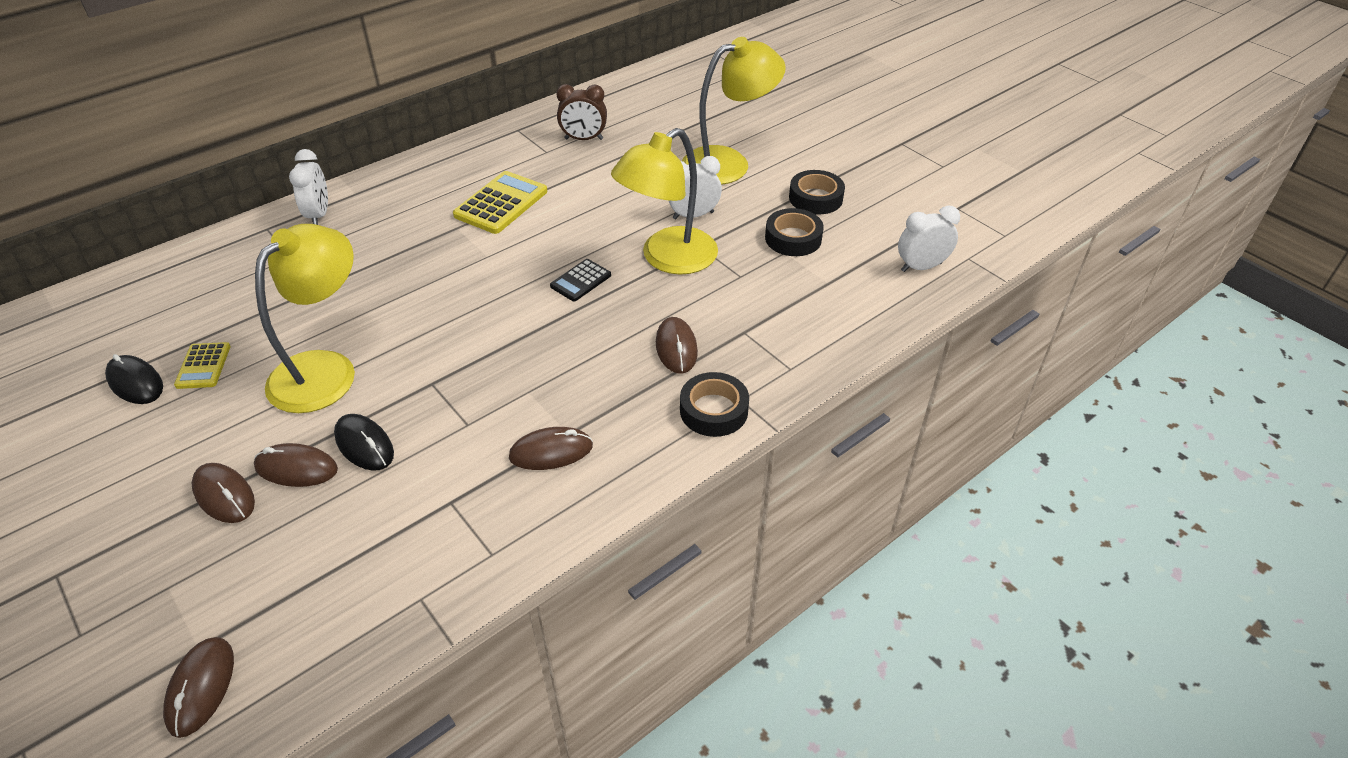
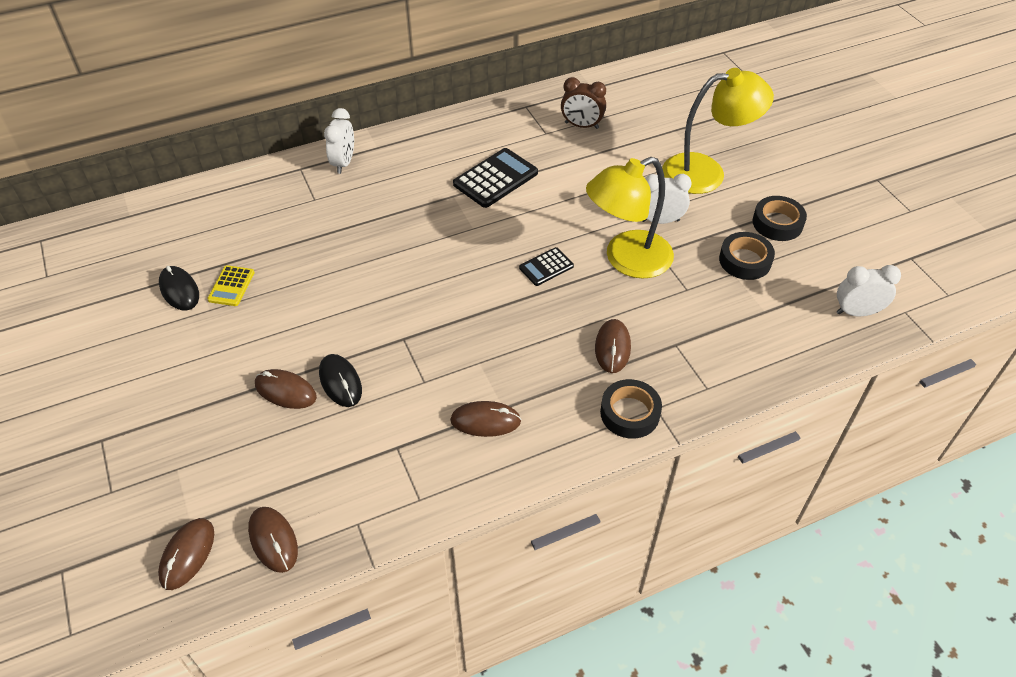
camera: 15 degrees right, 5 degrees up
(224, 495) = (228, 402): brown mouse -> brown mouse (273, 540)
(325, 369) = (323, 308): yellow lamp -> none
(501, 203) = (495, 178): yellow calculator -> black calculator

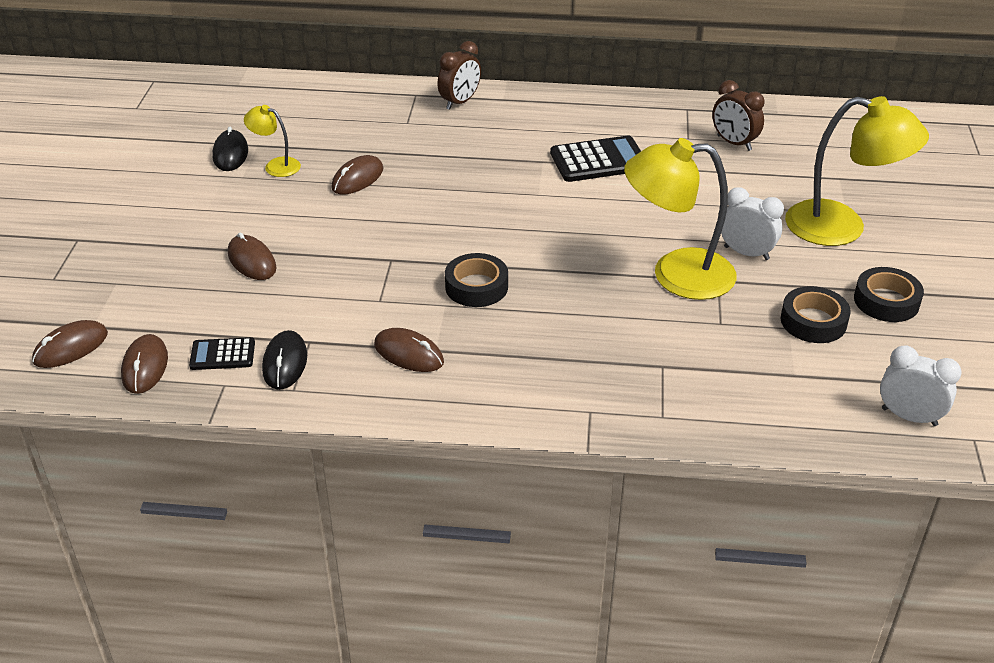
camera: 30 degrees right, 10 degrees down
(231, 286) = (276, 165): yellow calculator -> yellow lamp
(340, 382) = (304, 272): black mouse -> black mouse (285, 363)
(344, 163) = (460, 102): white clock -> brown clock
(546, 267) = (584, 251): black calculator -> black calculator (222, 355)
(612, 347) = (591, 343): brown mouse -> brown mouse (357, 178)
(629, 413) = (558, 404): black tape -> black tape (476, 287)

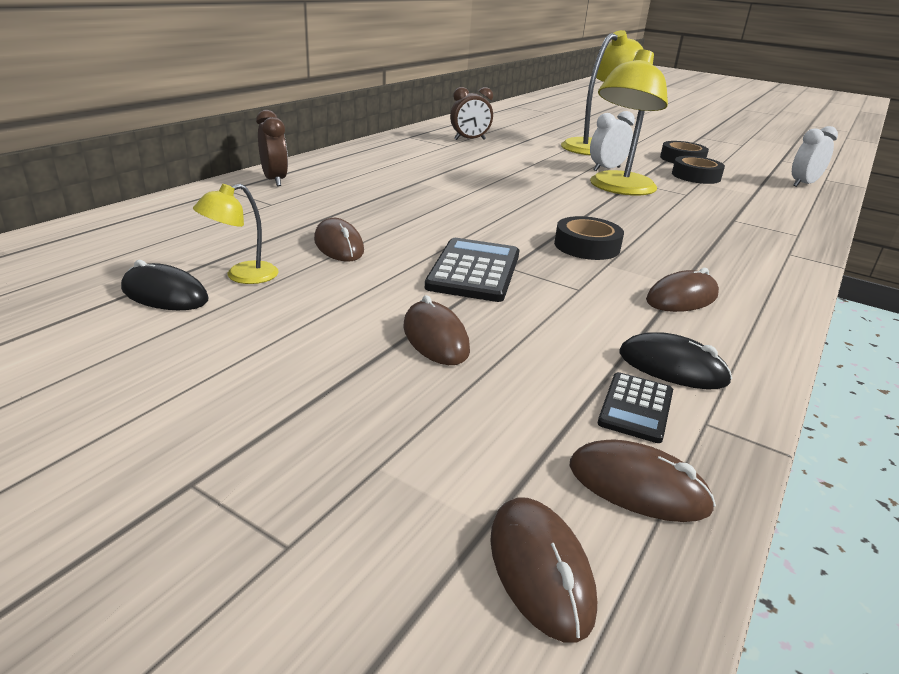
camera: 65 degrees left, 10 degrees down
(252, 261) = (435, 338): brown mouse -> brown mouse turned 75 degrees clockwise
(598, 160) = (441, 169): black calculator -> black calculator (474, 271)

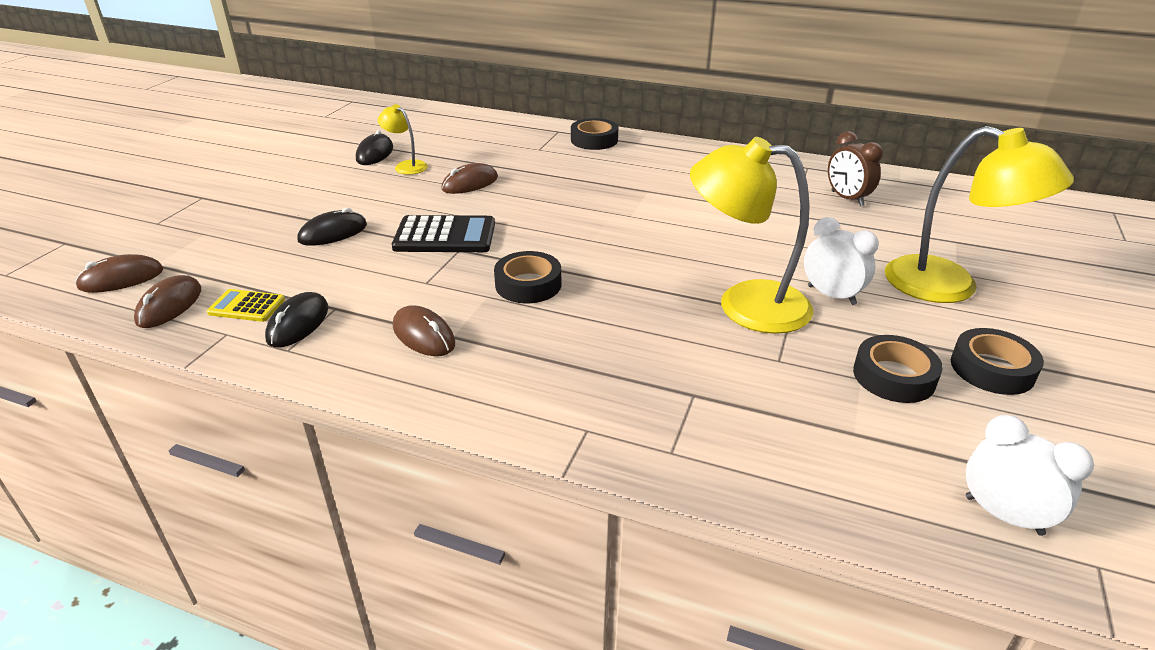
camera: 80 degrees right, 5 degrees up
(275, 180) = (594, 140): brown clock -> black tape
(435, 338) = (333, 233): brown mouse -> black mouse
(636, 408) = (246, 306): black calculator -> yellow calculator

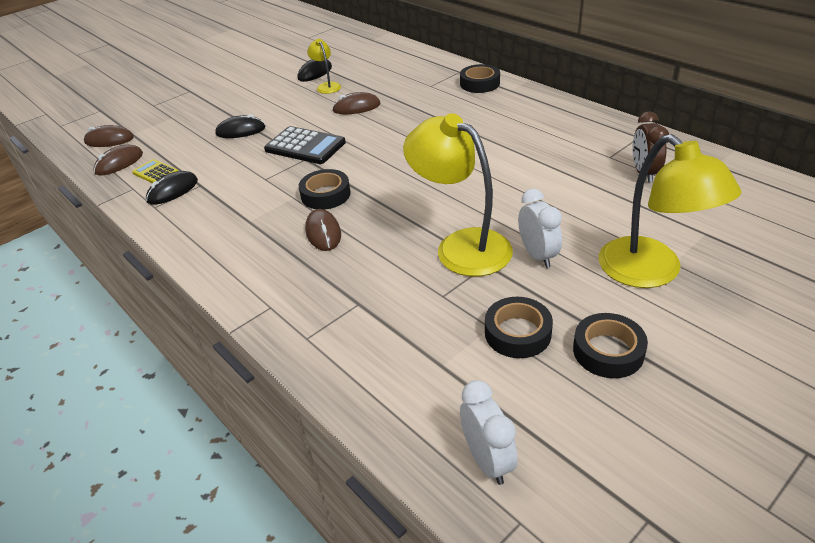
camera: 30 degrees right, 5 degrees up
(423, 335) = (232, 216): brown mouse -> brown mouse (323, 232)

